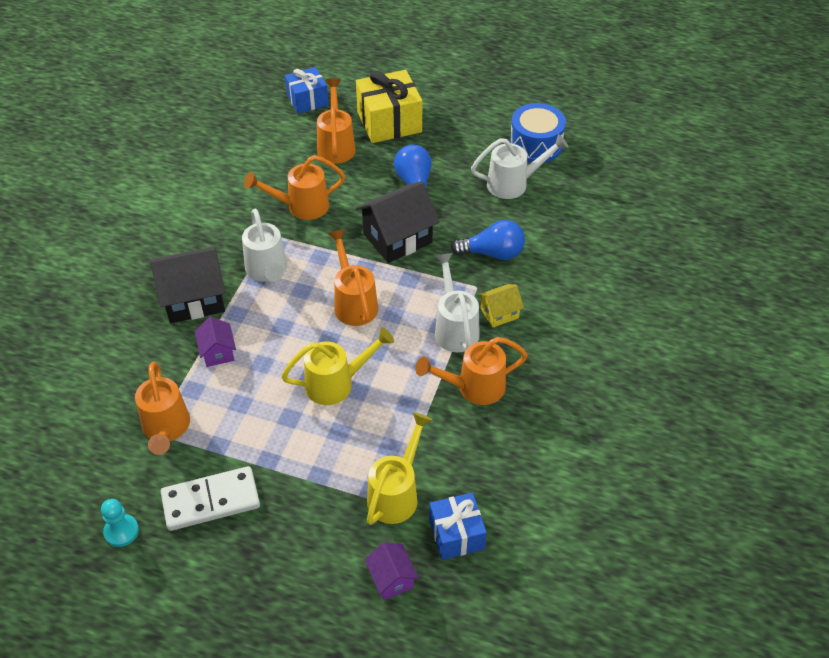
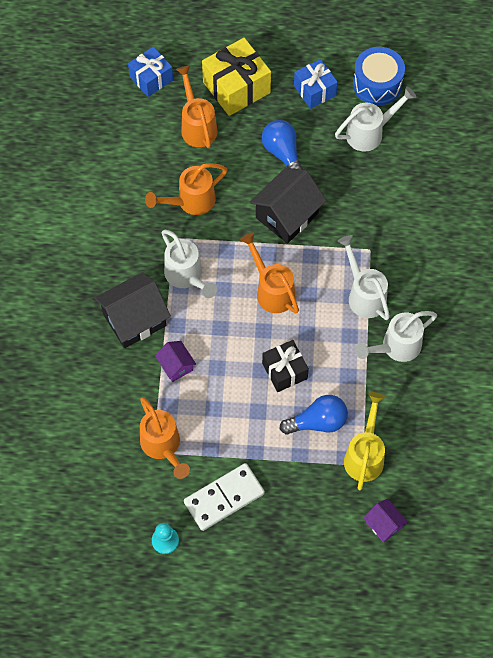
camera: 15 degrees left, 15 degrees up
(336, 383) = (284, 371): yellow watering can -> black gift
(456, 534) = (421, 477): blue gift -> blue gift (315, 90)
(474, 387) = (396, 347): orange watering can -> white watering can
(492, 253) = (373, 212): blue light bulb -> blue light bulb (318, 422)
(499, 313) = (396, 271): yellow house -> none

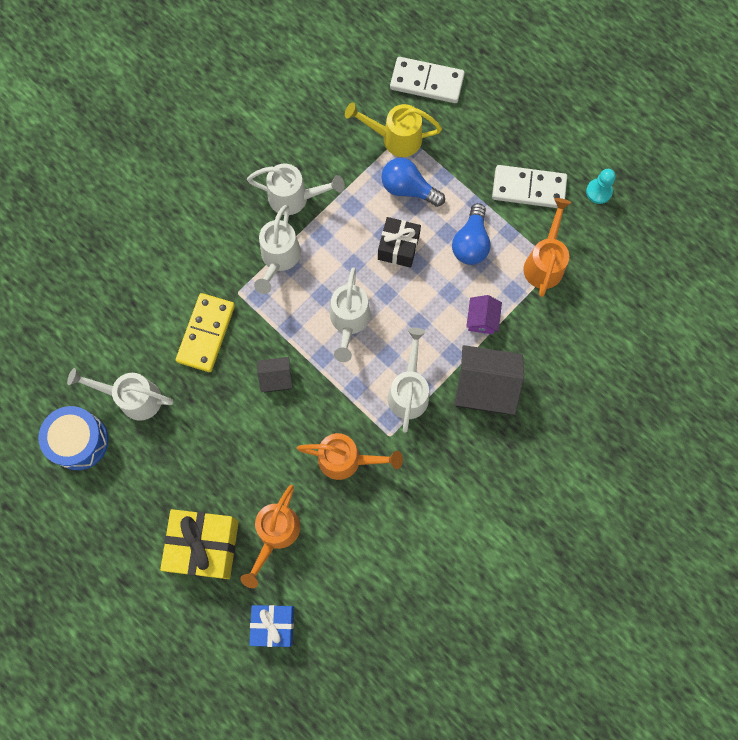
camera: 140 degrees left, 10 degrees up
(272, 290) = (349, 321): orange watering can -> white watering can
(283, 153) = (225, 441): blue light bulb -> blue light bulb (471, 243)
(287, 215) = (276, 378): black house -> black house, size x0.53
(315, 90) = (139, 482): blue gift -> none
(364, 207) = (206, 333): none -> yellow domino
(365, 455) = (395, 138): yellow watering can -> yellow watering can turned 45 degrees clockwise
(384, 524) = (427, 82): purple house -> white domino

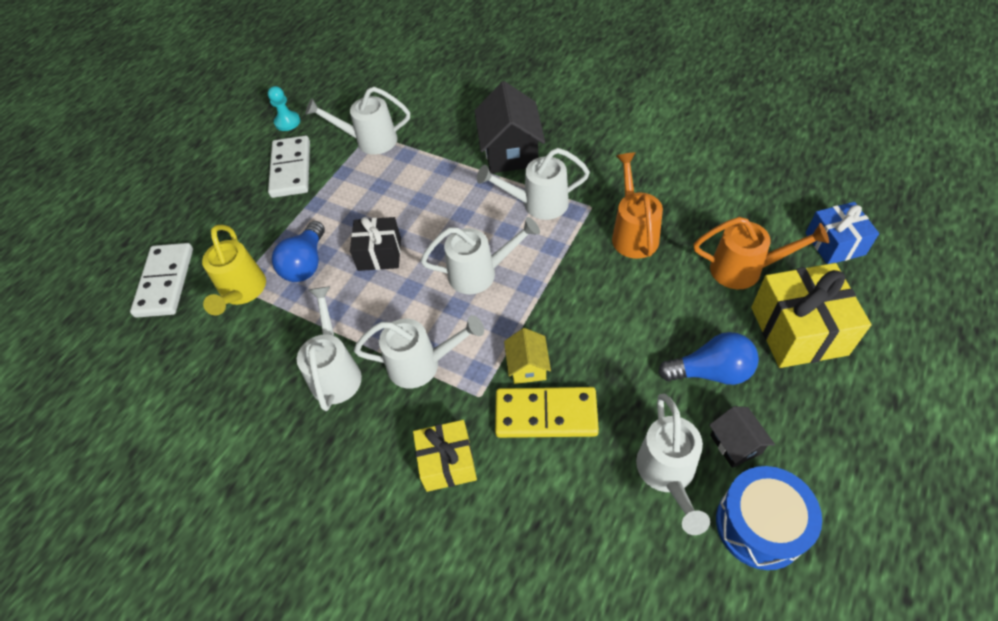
camera: 100 degrees left, 20 degrees down
(195, 259) = (447, 463): none -> yellow gift
(249, 333) = (527, 366): none -> yellow house
(276, 378) = (572, 321): black house -> black house (735, 444)
(471, 243) = (361, 197): blue light bulb -> blue light bulb (711, 372)
(482, 319) = (442, 169): purple house -> none
(544, 263) = (370, 141): orange watering can -> white watering can

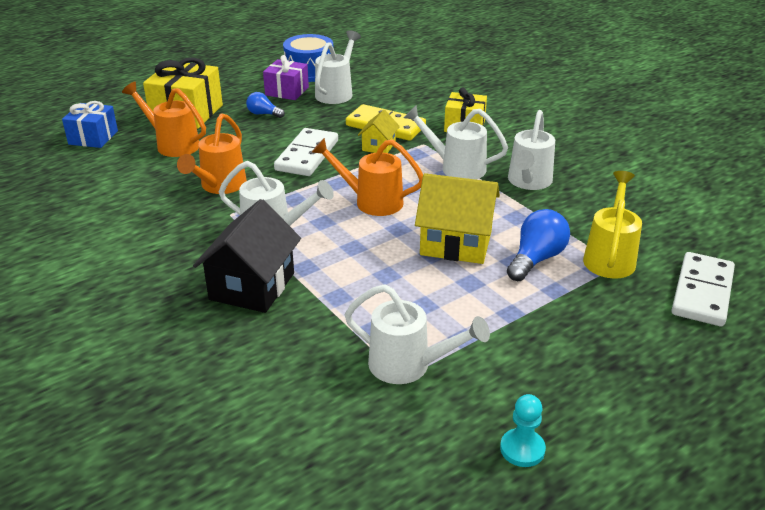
camera: 160 degrees left, 20 degrees down
(291, 169) = (532, 367): white domino -> white domino (307, 155)
(379, 254) = (456, 243): black gift -> yellow house
(480, 273) = (371, 201): white watering can -> orange watering can
(711, 372) = (263, 114): blue light bulb -> blue light bulb, size x0.60
(735, 444) = (287, 91): black house -> purple gift

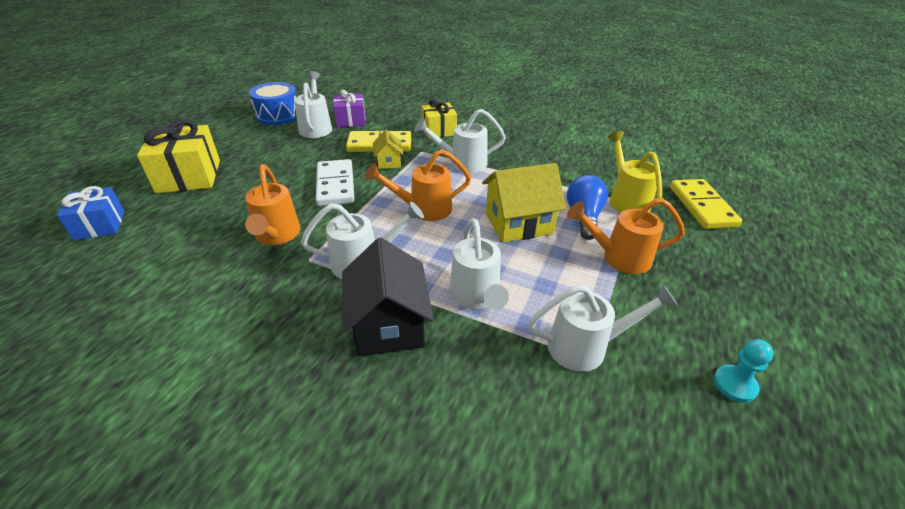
camera: 30 degrees left, 5 degrees up
(173, 144) = (196, 209): orange watering can -> orange watering can (619, 257)
(263, 114) = (266, 159): blue light bulb -> none
(287, 91) = (271, 135): purple gift -> purple gift (351, 120)
(528, 182) = (522, 160): white watering can -> white watering can (476, 297)
(702, 292) = (702, 206): white domino -> yellow domino

